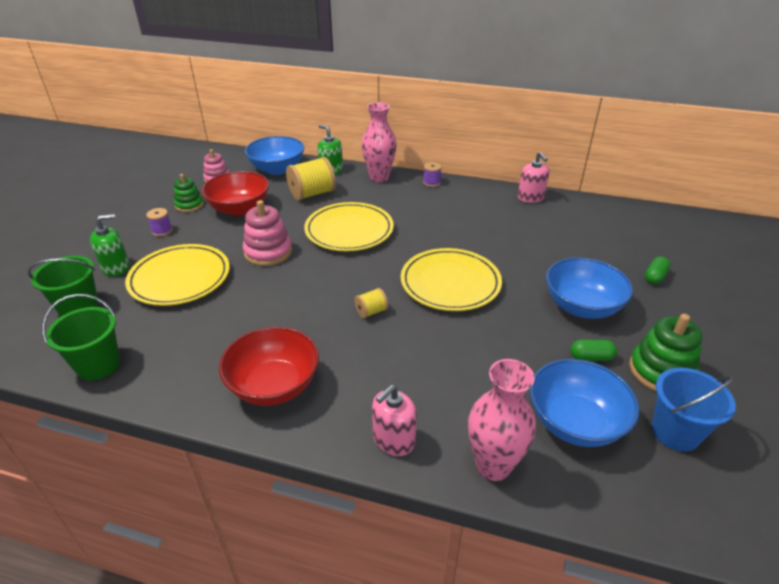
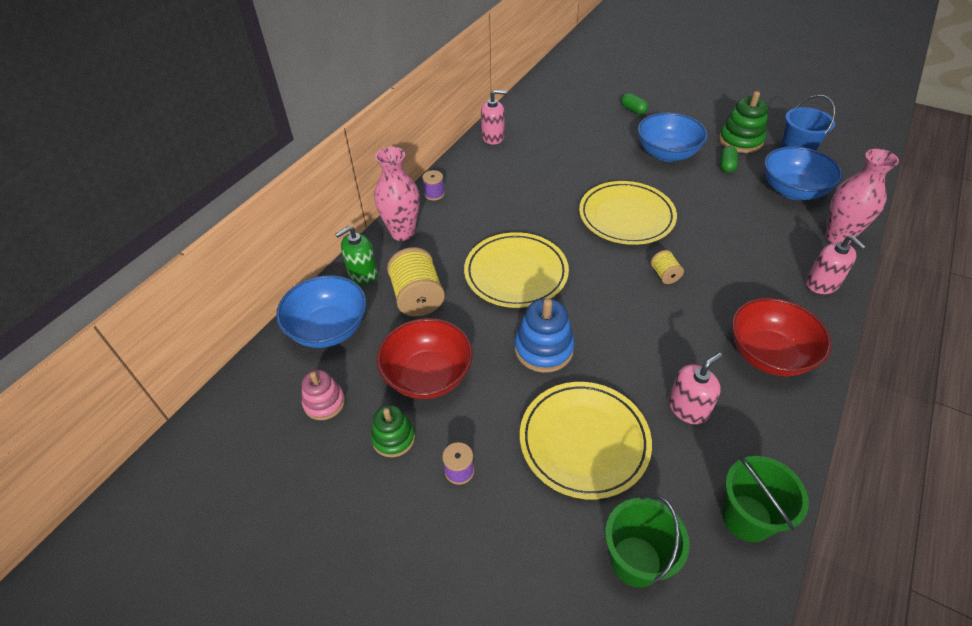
camera: 75 degrees left, 10 degrees up
(116, 267) = (544, 524): green soap dispenser -> none
(209, 330) = (688, 408): none -> pink soap dispenser
(268, 252) = (543, 349): pink stacking toy -> blue stacking toy

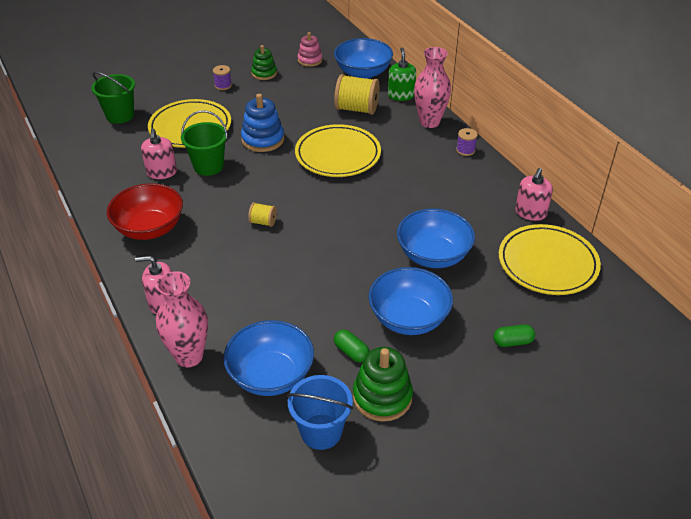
camera: 120 degrees right, 5 degrees down
(428, 376) = (291, 94): red bowl -> none
(592, 165) = (433, 255): none -> blue bowl
(626, 216) = (344, 238): yellow plate -> yellow plate (547, 263)
(746, 518) = (89, 157): green bucket -> green bucket (208, 166)

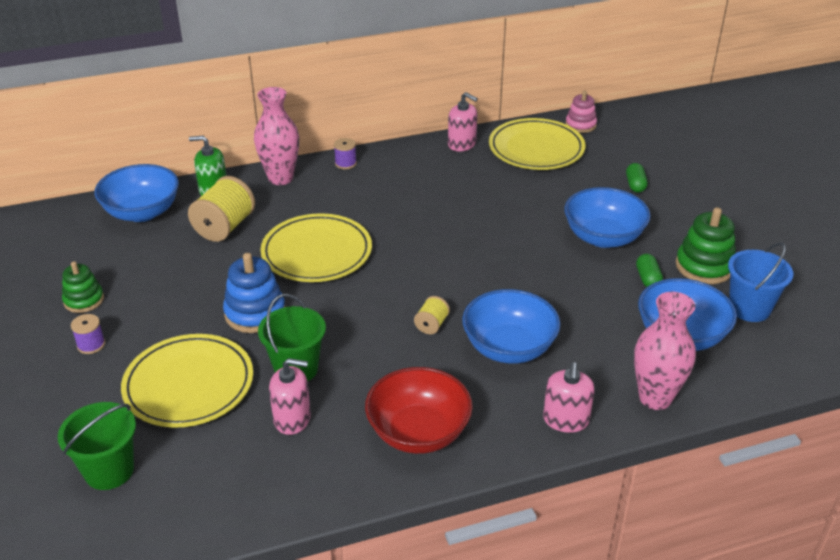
camera: 80 degrees left, 5 degrees down
(310, 60) = (77, 254): pink stacking toy -> pink stacking toy (580, 125)
(351, 352) = (647, 279): green capsule -> green capsule turned 60 degrees counterclockwise
(433, 255) = (514, 210): blue bowl -> blue bowl (509, 348)

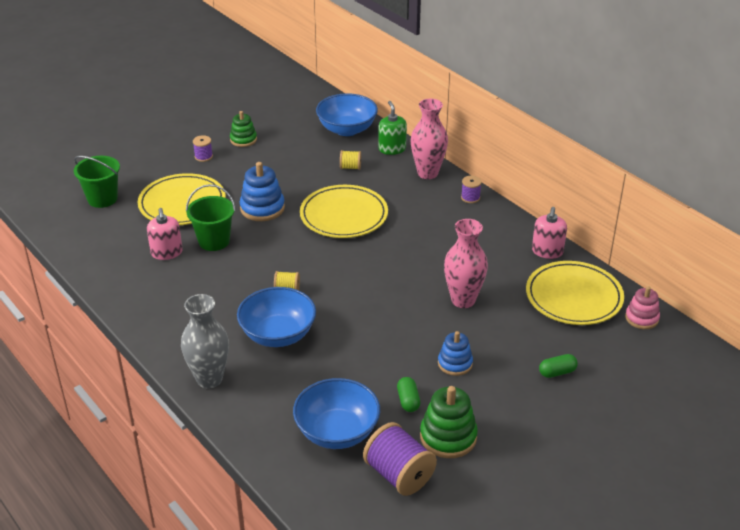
camera: 70 degrees right, 0 degrees up
(224, 227) = (350, 167): yellow spool -> yellow spool, size x0.51
(418, 432) = (172, 310): red bowl -> none
(566, 420) = (209, 379): pink soap dispenser -> grey vase
(603, 237) = (455, 363): blue bowl -> blue stacking toy
(647, 279) = (408, 401): green capsule -> green capsule turned 75 degrees counterclockwise
(655, 398) = (252, 425): pink vase -> pink vase (463, 300)
(749, 308) = (399, 475): blue bucket -> purple spool

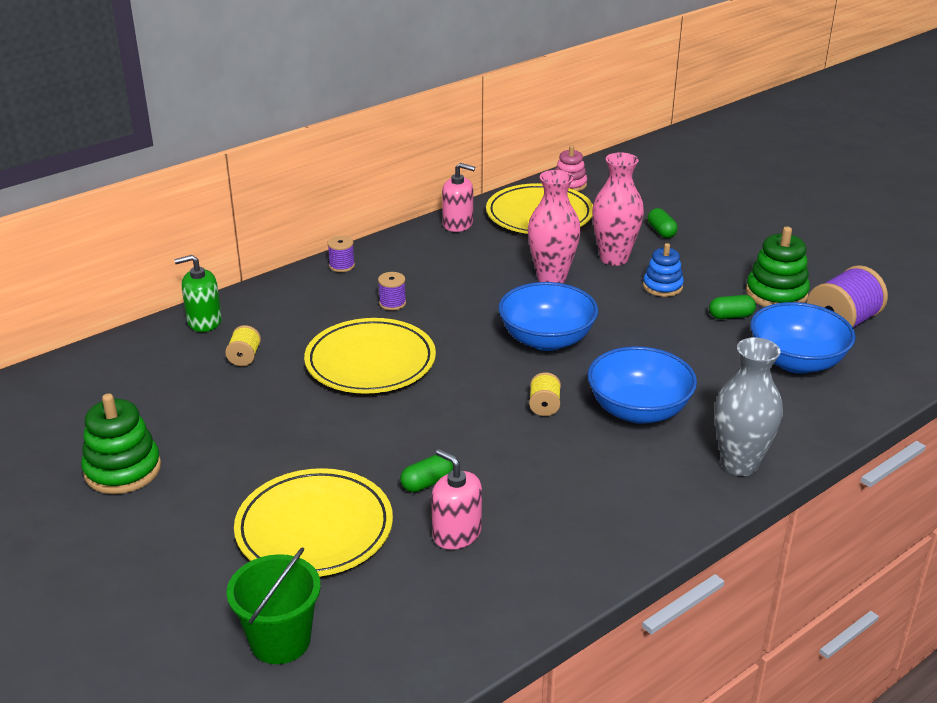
camera: 90 degrees left, 5 degrees down
(166, 252) = (456, 533): pink soap dispenser -> pink soap dispenser turned 120 degrees counterclockwise
(203, 156) = (165, 515): purple spool -> purple spool (392, 303)
(214, 241) = (427, 483): green bucket -> green capsule
(243, 140) = (123, 470): green stacking toy -> green stacking toy, size x1.52
(262, 208) = (341, 438): blue stacking toy -> none
(347, 129) = (132, 361): blue bowl -> blue bowl (546, 340)
(427, 173) = (277, 294): pink vase -> pink vase (614, 258)

